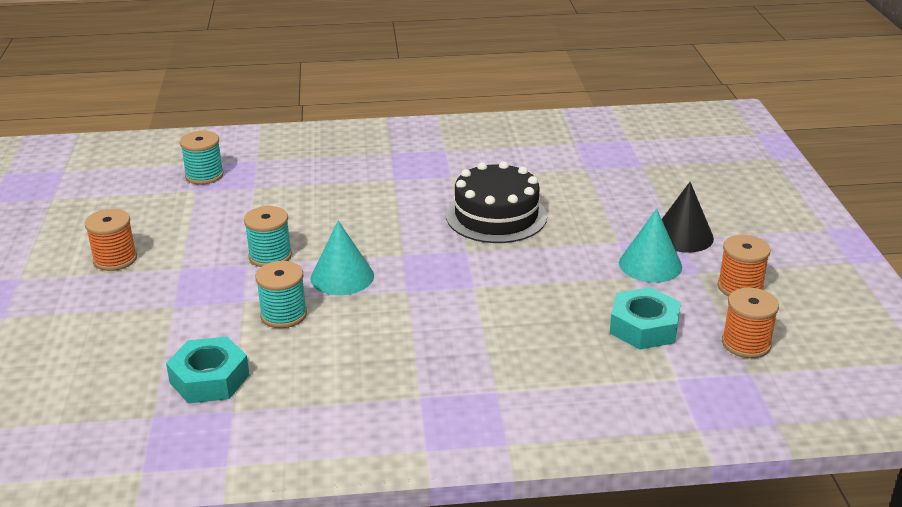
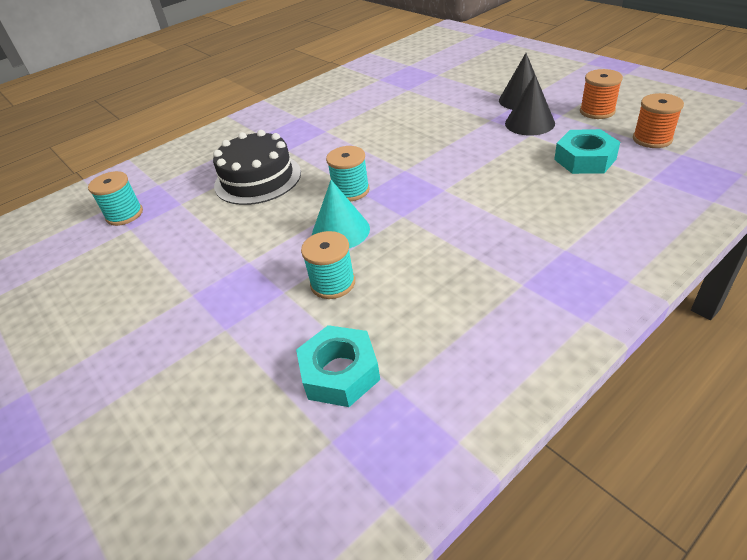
camera: 30 degrees left, 10 degrees up
(115, 259) = (117, 320): orange spool -> none
(270, 256) = (261, 246): turquoise spool -> turquoise spool (351, 191)
(496, 216) = (392, 140): black cake -> black cake (258, 179)
(650, 264) = (529, 123): turquoise cone -> black cone

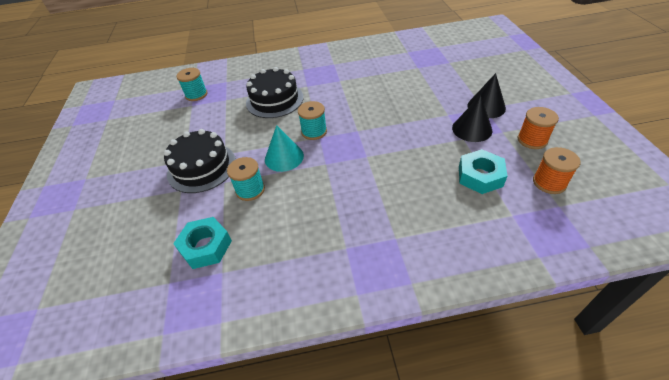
camera: 30 degrees right, 5 degrees up
(230, 290) = (202, 167): none -> black cake

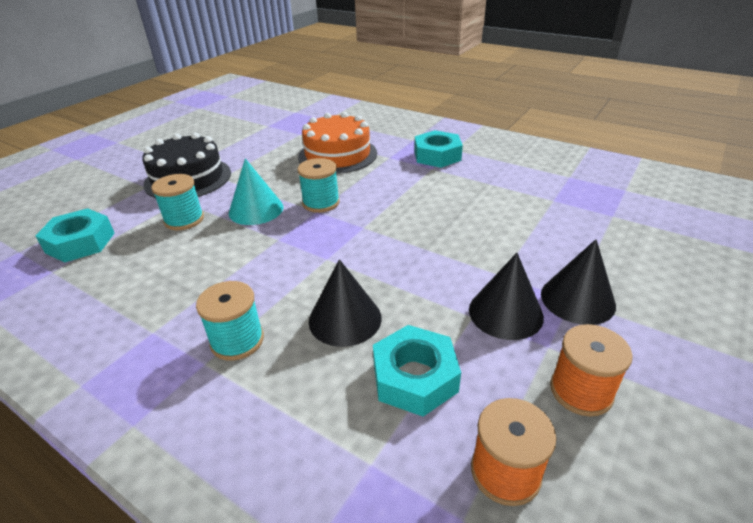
camera: 40 degrees right, 10 degrees down
(196, 95) = (285, 119): turquoise spool -> turquoise spool (237, 340)
(274, 100) = (337, 155): black cake -> orange cake
(331, 72) = (437, 156): none -> turquoise nut
(420, 175) = (345, 319): none -> black cone

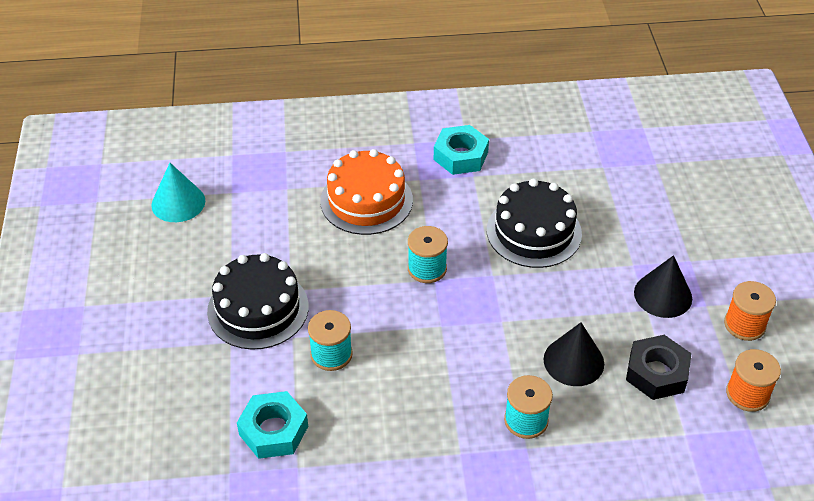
camera: 40 degrees left, 10 degrees up
(256, 210) = (380, 307): turquoise cone -> turquoise cone (178, 202)
(414, 377) = (656, 373): turquoise nut -> black nut
(435, 215) = (534, 232): none -> black cake
(577, 299) = (693, 258): black cone -> none

